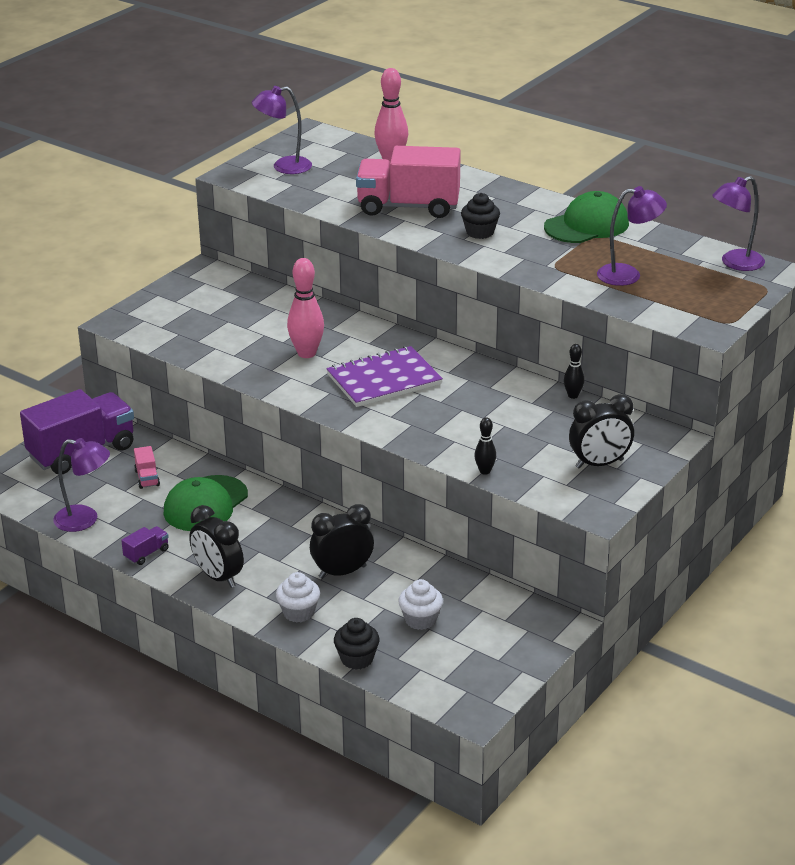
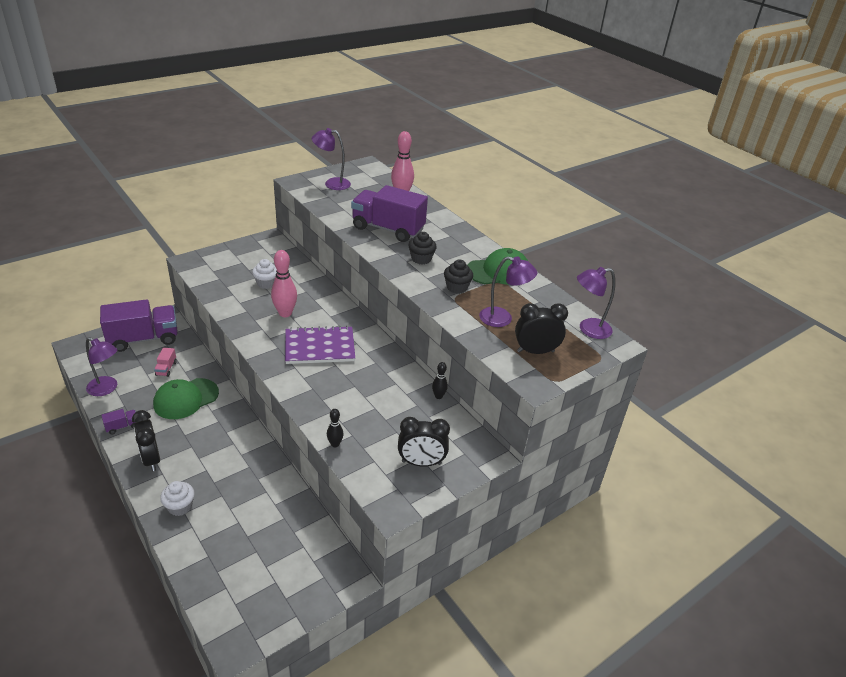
camera: 15 degrees right, 5 degrees up
(342, 572) = (232, 481): black clock -> black clock (535, 351)
(357, 659) = (189, 562): black cupcake -> black cupcake (457, 287)
(408, 207) = (388, 229): pink truck -> purple truck
(420, 620) = (255, 541): white cupcake -> white cupcake (266, 283)

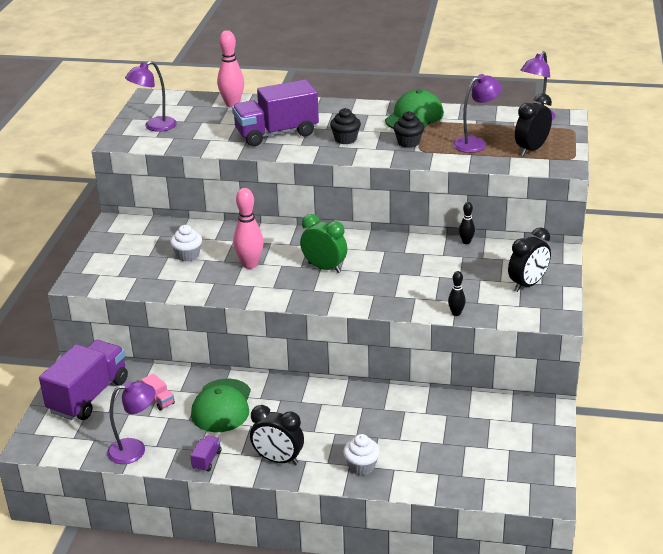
camera: 40 degrees left, 5 degrees down
(319, 347) = (324, 268): purple notebook -> green clock

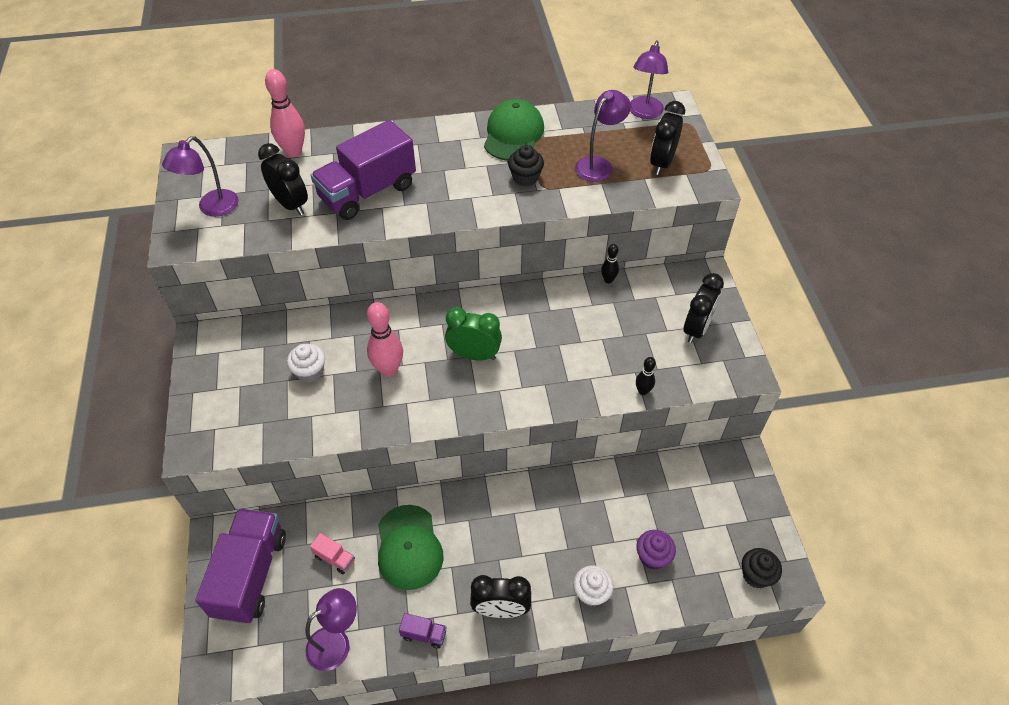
camera: 20 degrees left, 20 degrees up
(207, 460) = (424, 634): purple truck -> purple truck turned 105 degrees clockwise
(213, 132) = (290, 204): none -> black clock
(345, 139) = (452, 186): black cupcake -> black cupcake (756, 575)
(429, 455) = (652, 556): none -> purple cupcake

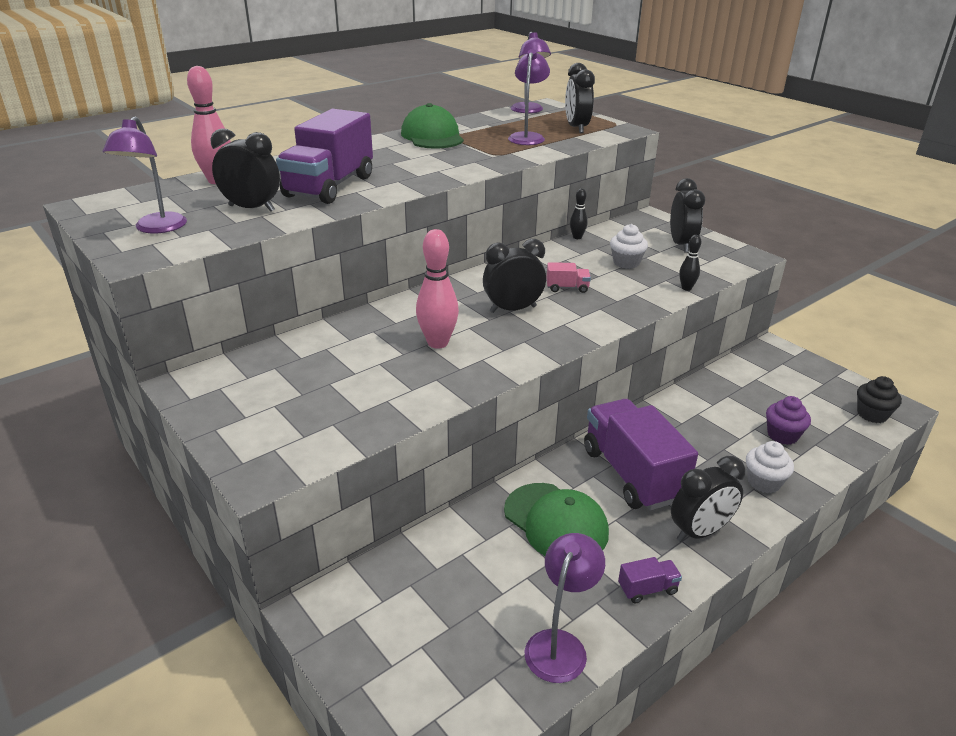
camera: 30 degrees left, 20 degrees down
(250, 575) = (392, 628): purple truck -> purple truck (632, 474)
(310, 372) = (351, 369): white cupcake -> white cupcake (626, 263)
(335, 558) = (483, 567): pink truck -> pink truck (567, 288)
(474, 355) = (513, 309): green clock -> black clock
(525, 178) = (474, 153): black cupcake -> none

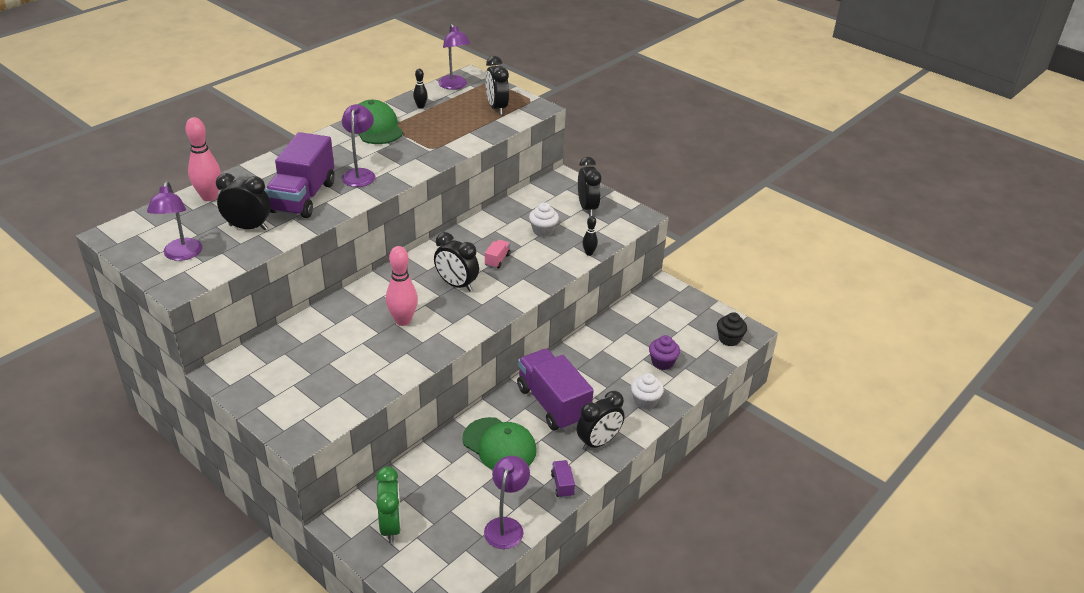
camera: 10 degrees left, 5 degrees up
(385, 624) = (391, 526): none -> green clock
(513, 309) = (456, 284): black clock -> black clock turned 120 degrees counterclockwise
(527, 137) = (456, 123): purple lamp -> purple lamp (360, 174)
(567, 288) = (497, 260): pink truck -> pink truck turned 60 degrees counterclockwise
(577, 237) = (503, 206): black bowling pin -> black bowling pin (420, 106)
(647, 589) = (562, 485): purple truck -> purple truck turned 75 degrees counterclockwise

